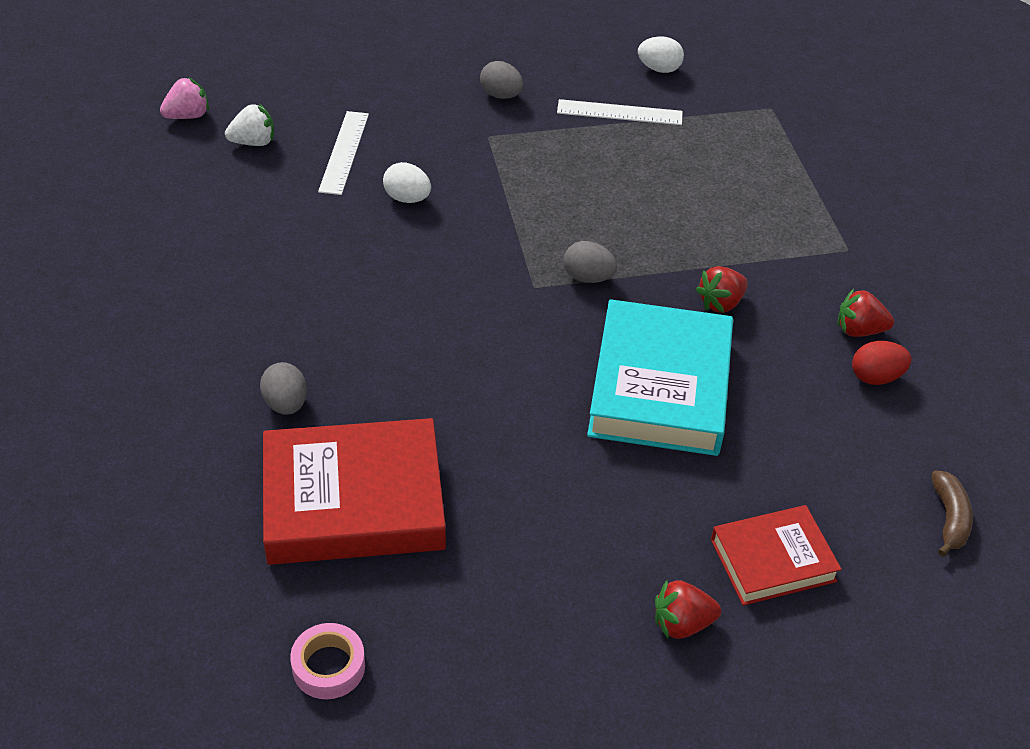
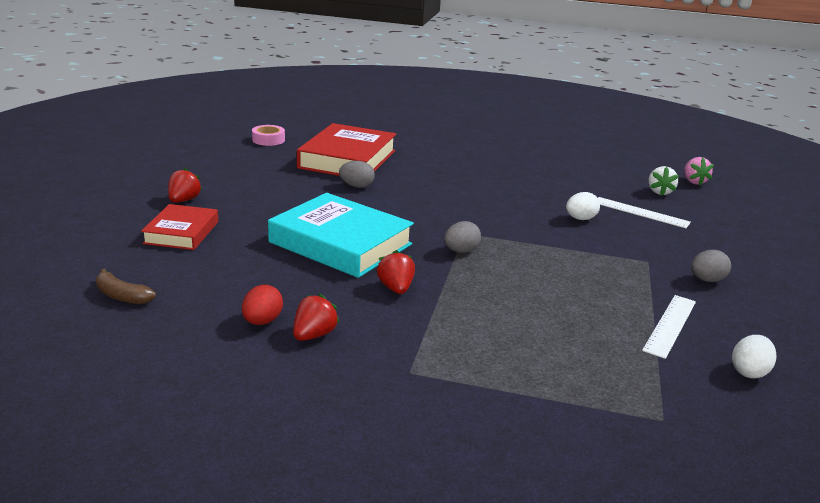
camera: 115 degrees right, 20 degrees down
(286, 404) = (424, 159): grey egg -> grey egg (356, 186)

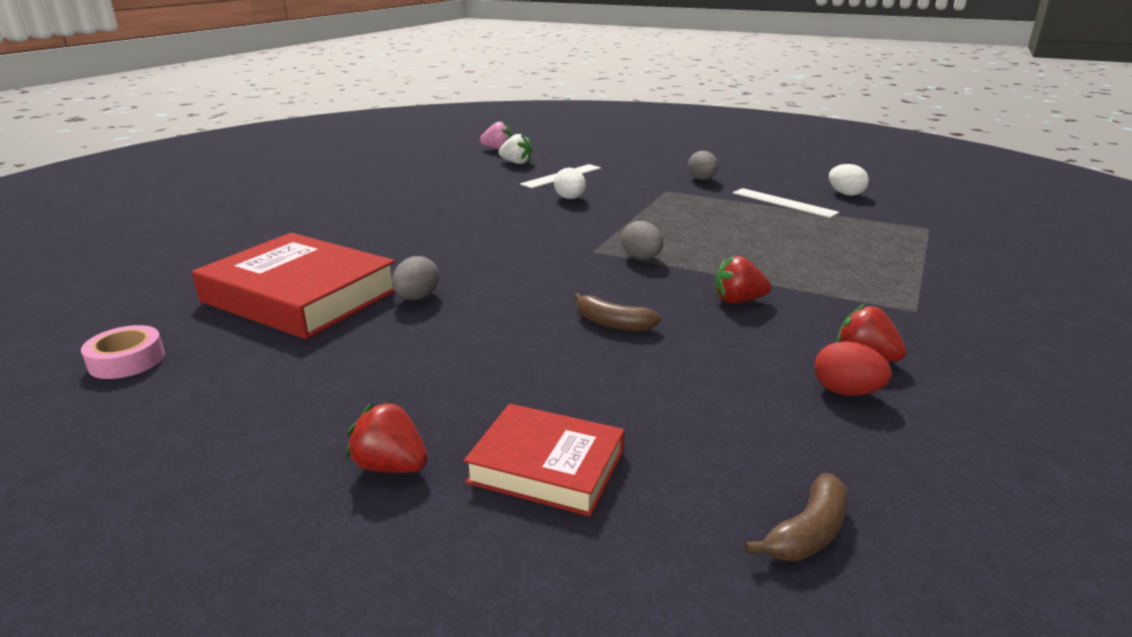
camera: 75 degrees left, 0 degrees up
(340, 243) = (612, 323): turquoise book -> brown banana

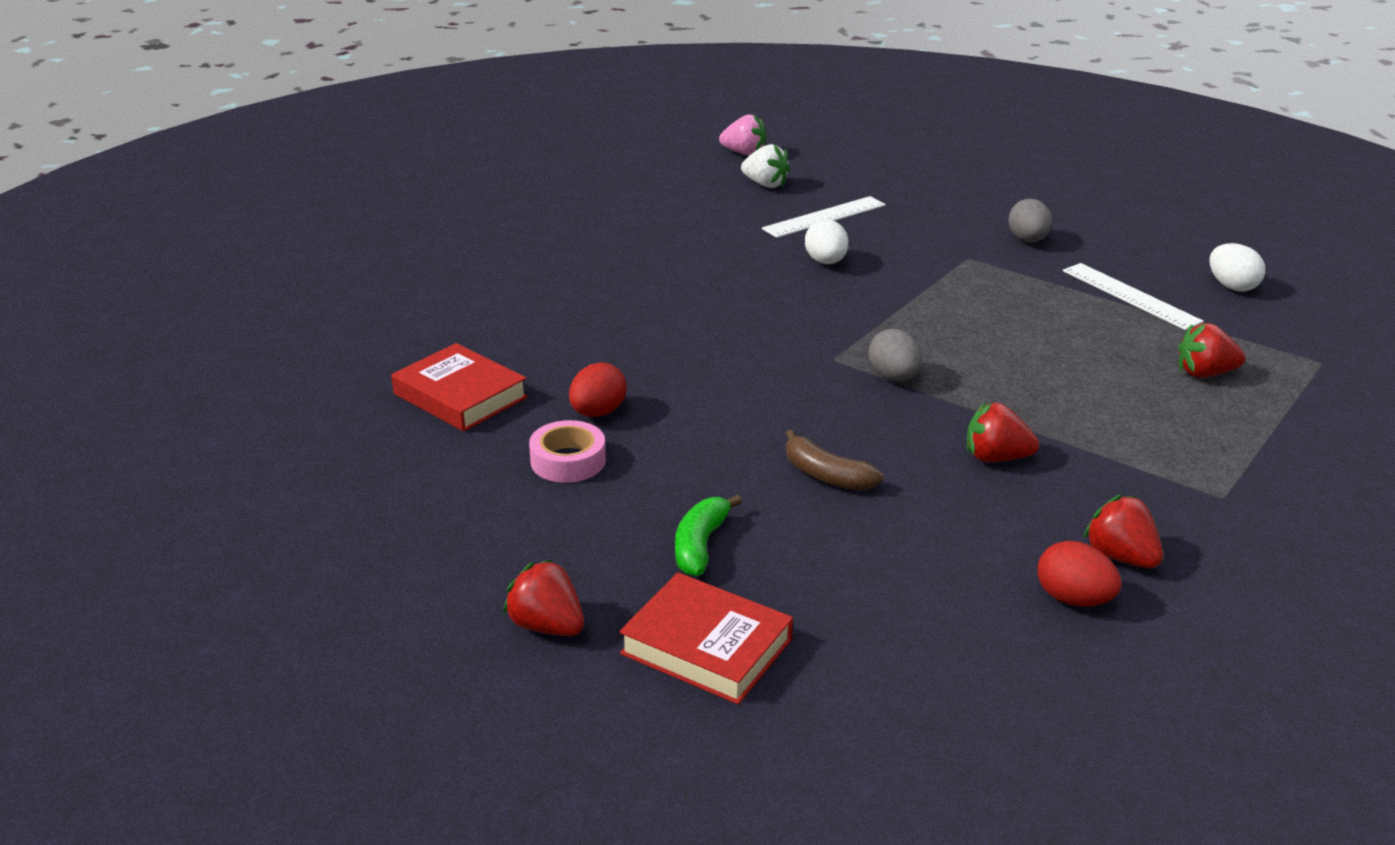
camera: 10 degrees right, 5 degrees up
(127, 360) = (274, 466): pink tape -> pink tape (568, 461)
(300, 296) = (460, 395): red book -> red book, size x0.58
(417, 298) = (598, 413): grey egg -> red egg
(522, 383) = (700, 545): none -> green banana
(807, 533) = (953, 750): brown banana -> none
(857, 240) = (1204, 373): none -> red strawberry

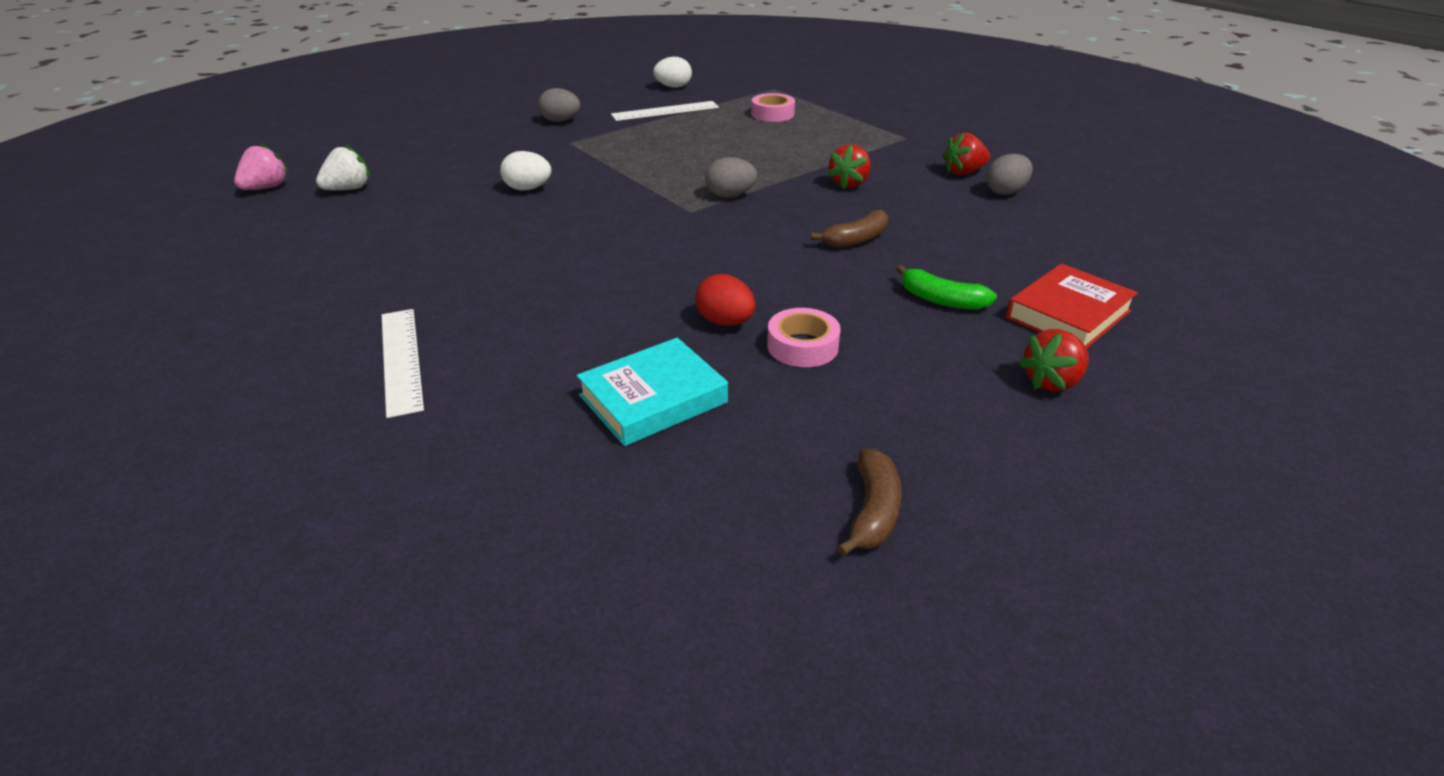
camera: 75 degrees left, 5 degrees up
(324, 518) = (873, 512): none -> brown banana
(460, 395) = (653, 399): red book -> turquoise book
(824, 217) = (445, 176): white ruler -> white ruler (401, 359)
(1073, 599) = (1005, 192): red egg -> grey egg
(1204, 373) = (772, 114): red strawberry -> pink tape

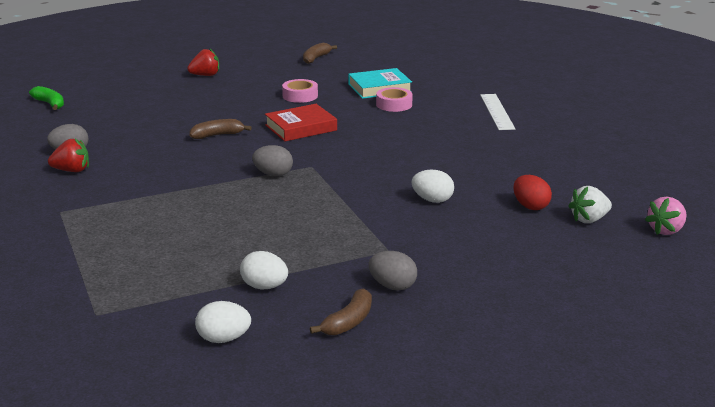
camera: 165 degrees left, 10 degrees down
(590, 101) = (348, 322): none -> brown banana
(665, 111) = (264, 287): white ruler -> white egg
(725, 322) = (330, 107): red egg -> red egg (530, 206)
(772, 114) = (148, 263): pink tape -> pink tape (394, 104)
(849, 183) = (173, 172): red strawberry -> none
(941, 300) = (210, 103): green banana -> green banana (50, 104)
(1068, 314) = (157, 92): red book -> red book (301, 128)

